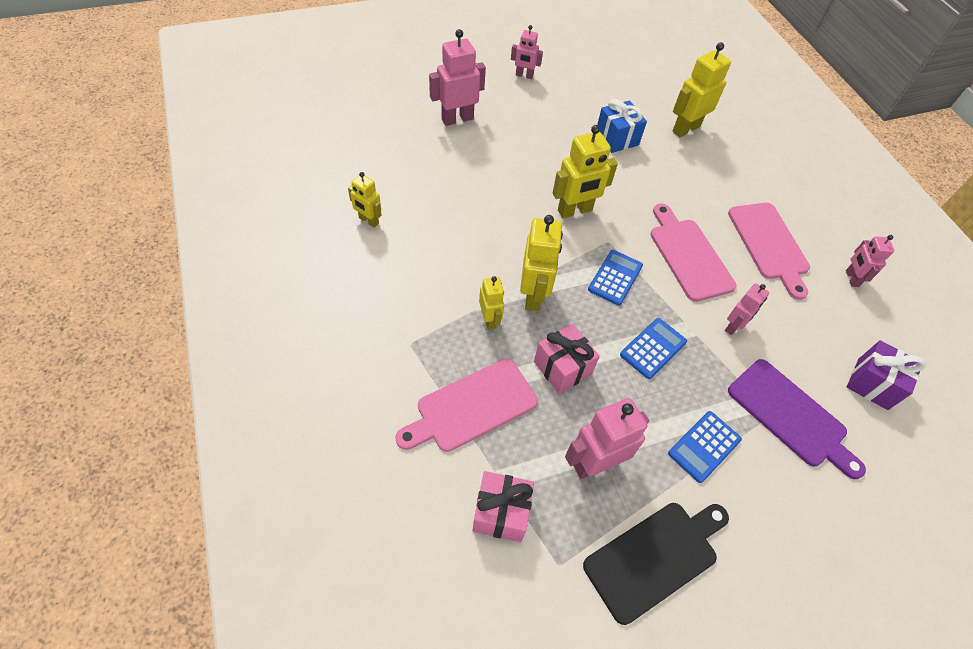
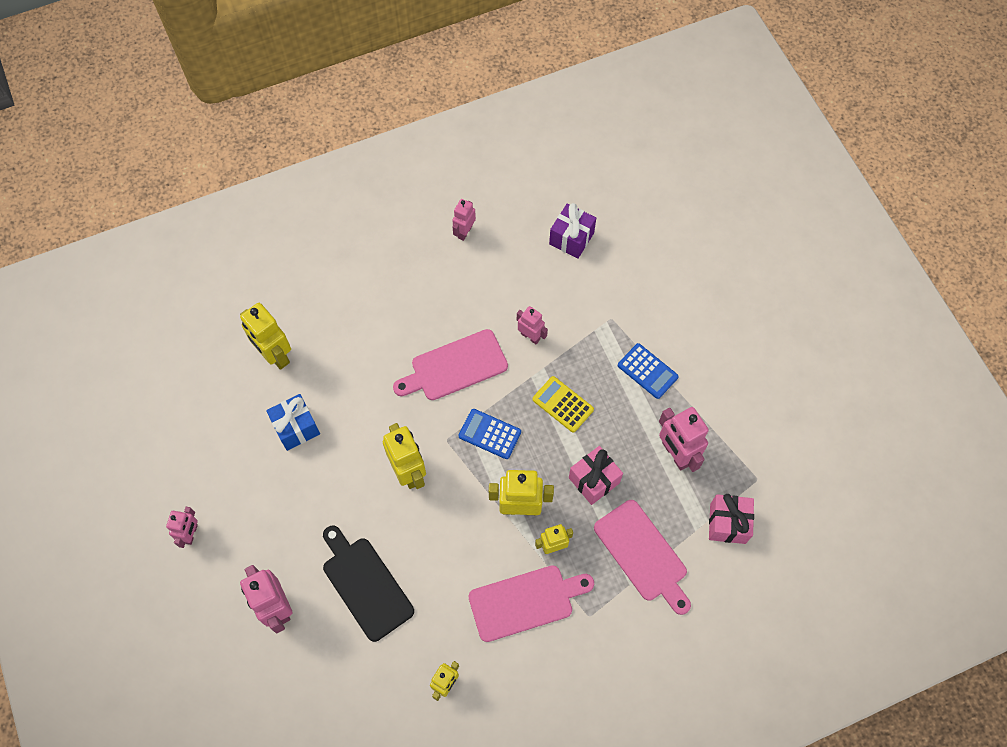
camera: 90 degrees left, 10 degrees up
(653, 348) = (563, 404): blue calculator -> yellow calculator
(655, 557) = (739, 412): black cutting board -> black cutting board (365, 585)
(769, 244) = (432, 294): pink cutting board -> pink cutting board (525, 601)
(790, 416) = (610, 304): purple cutting board -> none
(851, 278) = (464, 232): pink robot -> pink robot turned 120 degrees clockwise

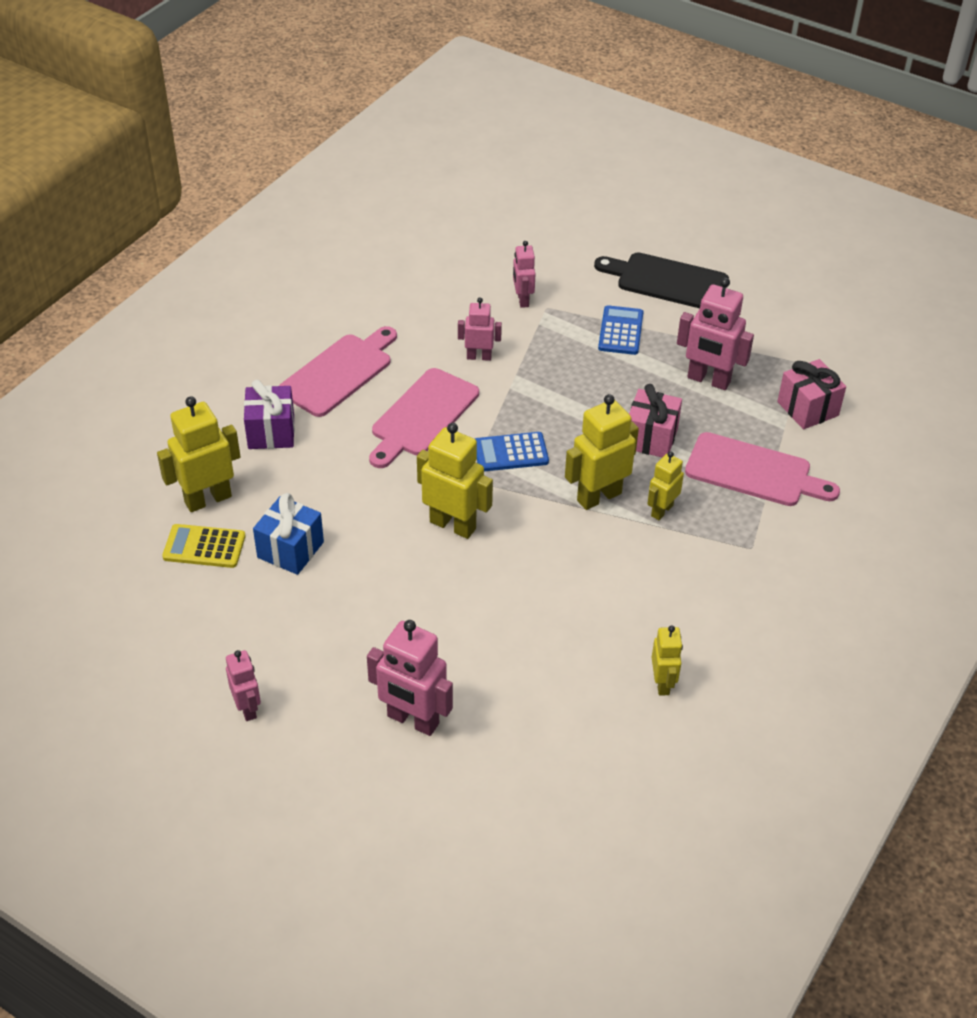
camera: 35 degrees left, 20 degrees down
(275, 355) = (208, 499): yellow robot -> yellow robot turned 135 degrees clockwise
(365, 585) = (495, 646): black cutting board -> black cutting board (667, 281)
(464, 232) = (332, 306): pink robot -> pink robot (522, 300)
(525, 601) = (677, 569): pink cutting board -> pink cutting board (339, 372)
(563, 404) = (562, 394): yellow calculator -> yellow calculator (204, 547)
(571, 238) = (449, 265): purple gift -> purple gift (271, 432)
(647, 371) = (620, 331): blue calculator -> blue calculator turned 90 degrees counterclockwise

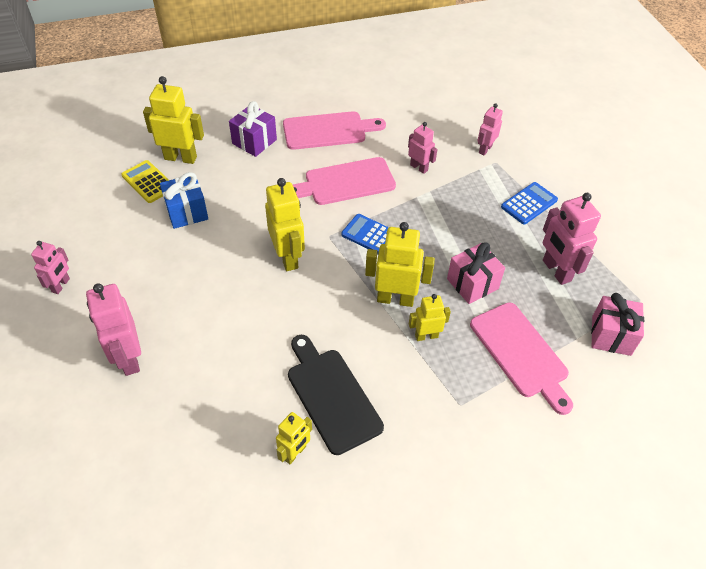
camera: 40 degrees right, 5 degrees up
(667, 281) = (597, 190): black cutting board -> black cutting board (331, 396)

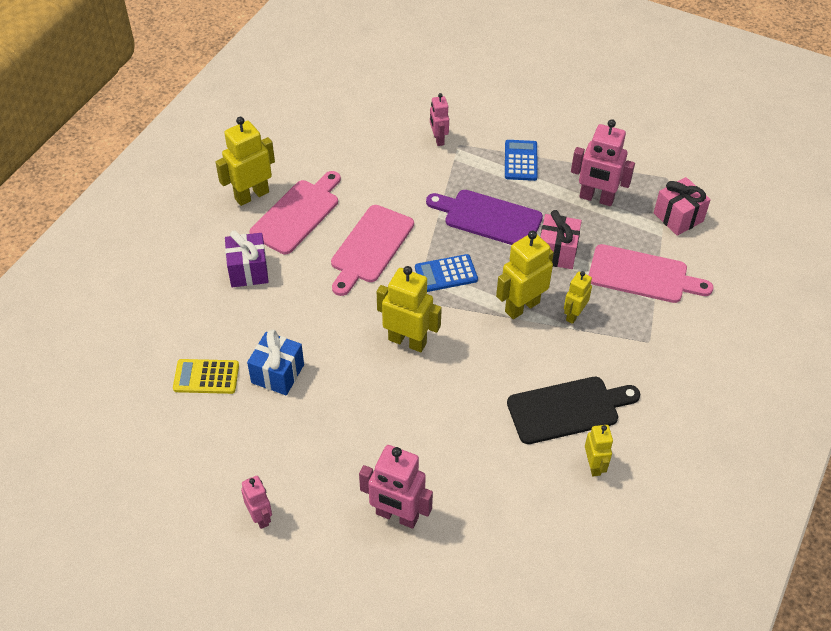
camera: 45 degrees left, 0 degrees up
(180, 158) = (204, 334): yellow robot -> yellow robot (251, 195)
(331, 396) = (567, 409): black cutting board -> black cutting board turned 150 degrees clockwise
(419, 167) = (409, 191): pink robot -> none
(452, 223) = (488, 218): none -> purple cutting board

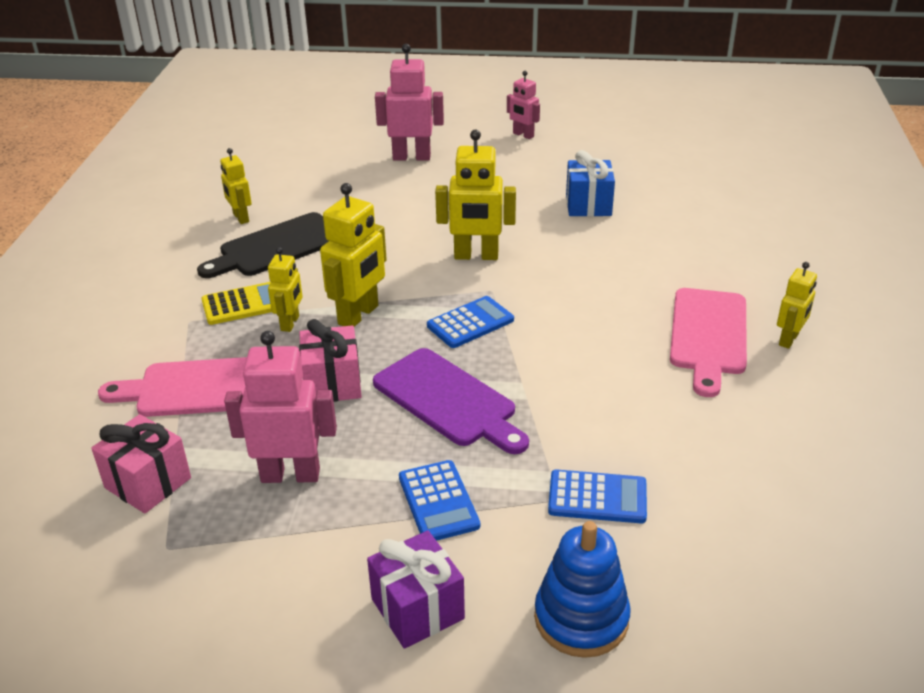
camera: 160 degrees right, 15 degrees down
(206, 377) = (652, 189): yellow calculator -> yellow calculator (242, 304)
(248, 271) = (703, 268): purple gift -> purple gift (417, 609)
(251, 195) = (789, 340): yellow robot -> yellow robot, size x0.60
(370, 247) = (584, 325): pink cutting board -> none
(438, 139) = (597, 497): pink robot -> blue calculator
(479, 94) = (581, 618): none -> blue stacking toy
(488, 218) = (448, 400): purple cutting board -> purple cutting board turned 45 degrees clockwise

